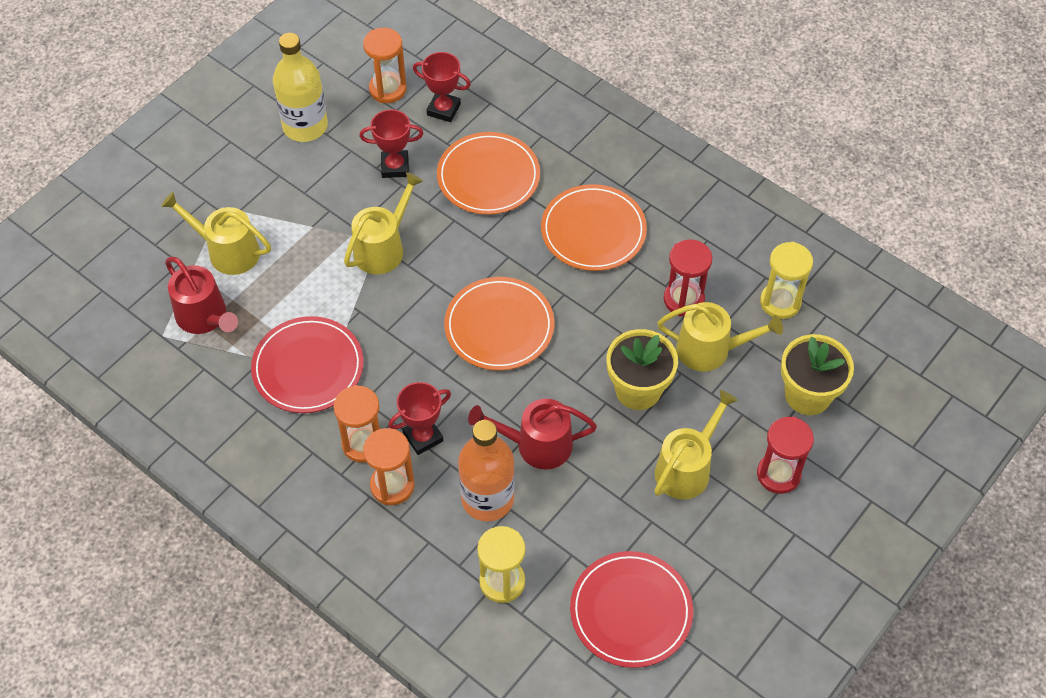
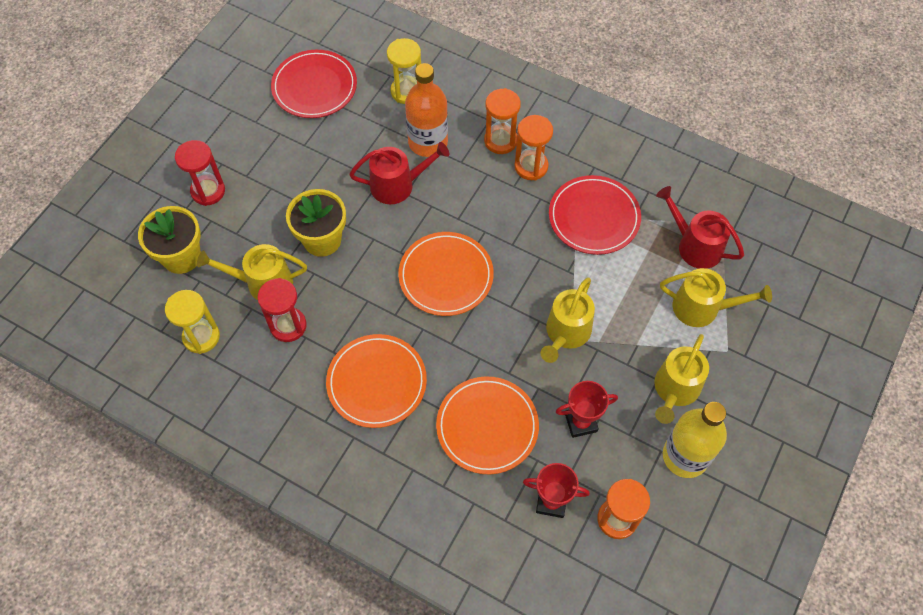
camera: 170 degrees right, 5 degrees up
(423, 437) = (487, 178): red trophy -> none
(686, 468) = (279, 185): yellow watering can -> yellow watering can (675, 390)

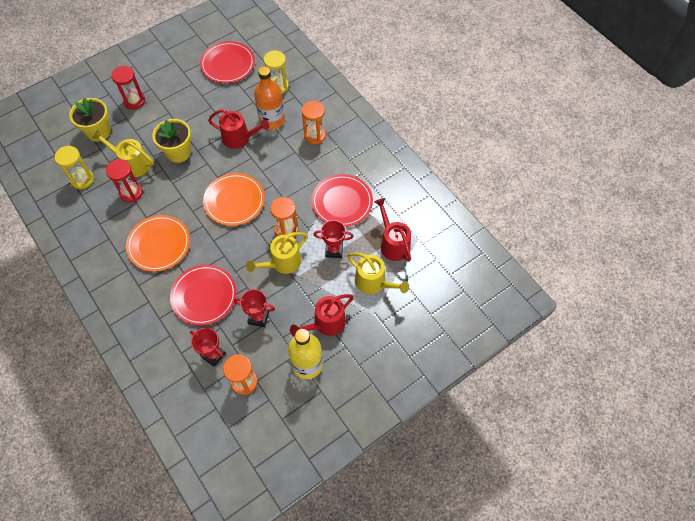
camera: 25 degrees right, 0 degrees up
(487, 426) = (204, 296): orange plate -> red plate
(531, 166) = (323, 157): orange hourglass -> orange hourglass (286, 229)
(624, 287) = (334, 250): none -> red trophy
(675, 390) = (326, 323): yellow watering can -> red watering can

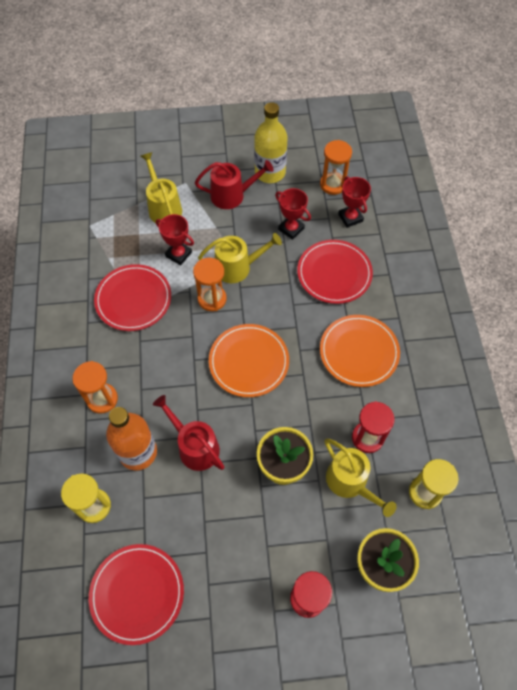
camera: 150 degrees left, 0 degrees up
(393, 244) = (117, 232): red watering can -> none

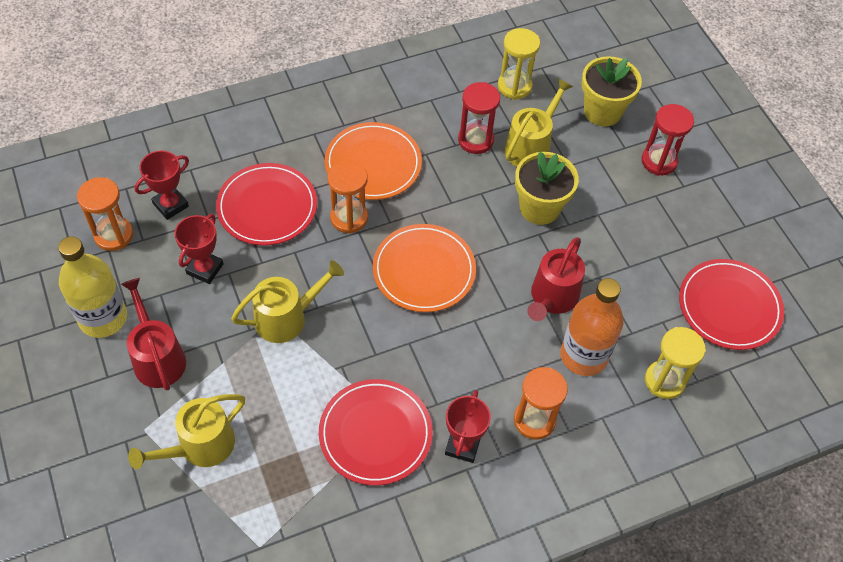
camera: 110 degrees left, 5 degrees down
(178, 254) = (283, 398): red trophy -> red trophy (462, 445)
(212, 299) = (346, 335): orange hourglass -> orange hourglass (349, 218)
(237, 267) = (286, 318): yellow watering can -> yellow watering can turned 90 degrees clockwise

